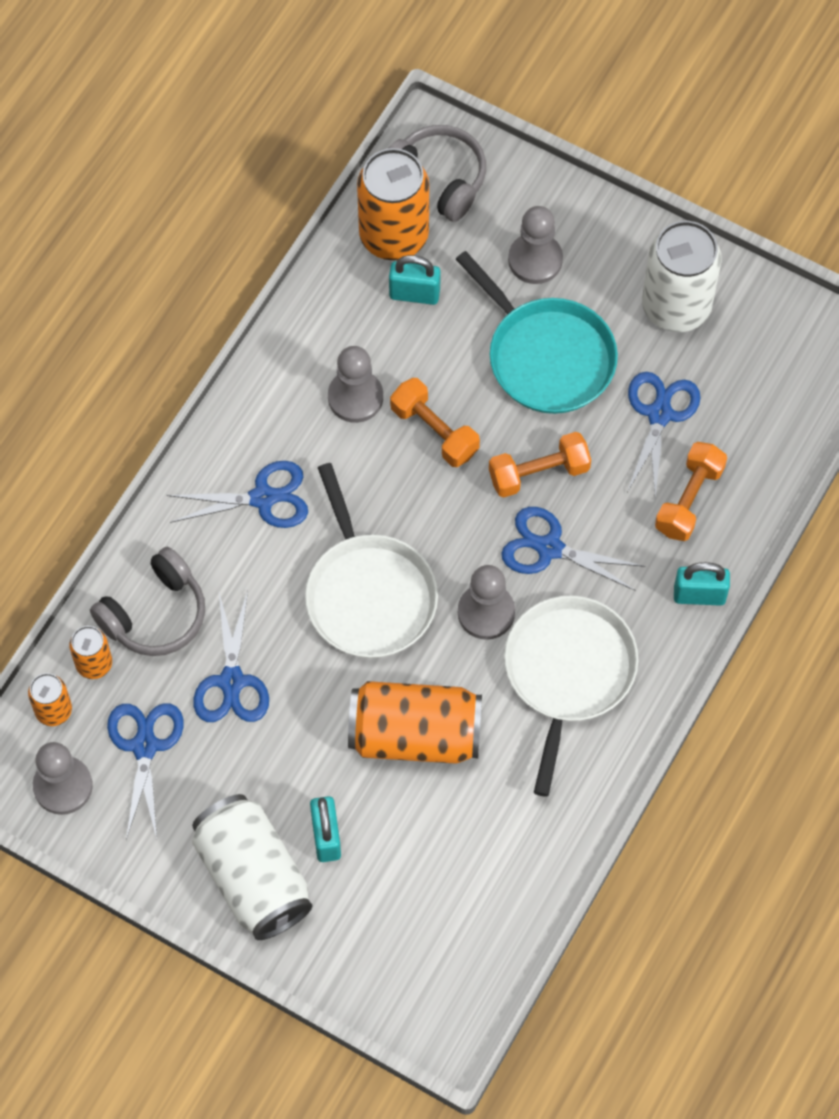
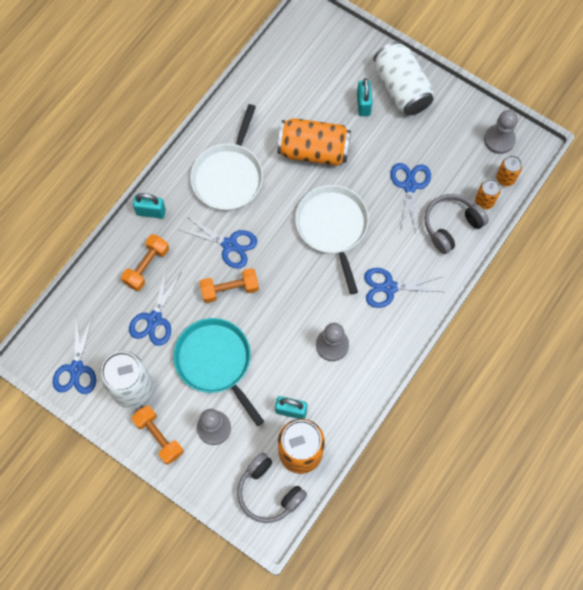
camera: 175 degrees left, 5 degrees up
(145, 746) = (456, 156): blue scissors -> blue scissors (76, 369)
(434, 431) = (287, 320): orange dumbbell -> orange dumbbell (159, 437)
(486, 612) = (269, 212): grey pawn -> none

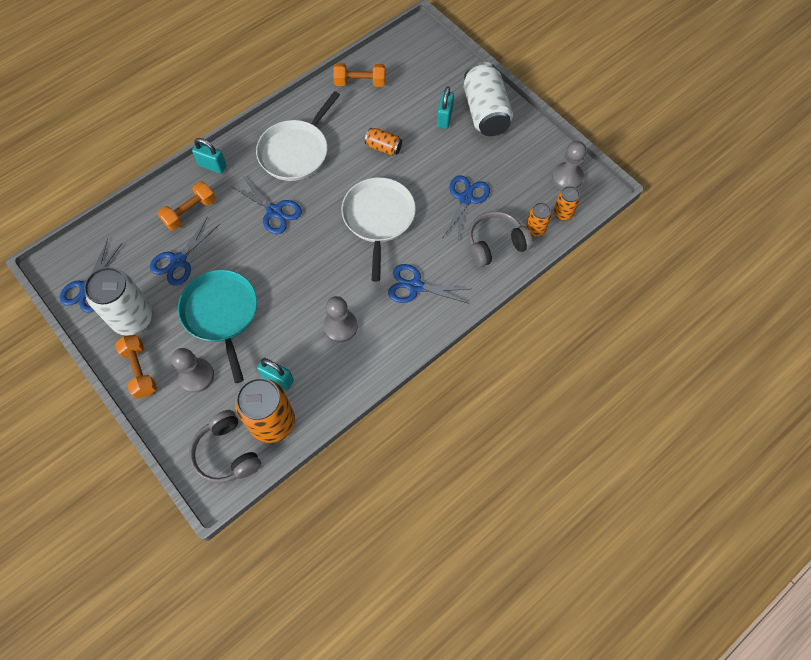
camera: 15 degrees right, 5 degrees down
(230, 289) = (260, 251): orange dumbbell -> orange dumbbell (360, 82)
(313, 151) = (383, 147): orange can -> orange can, size x0.50

